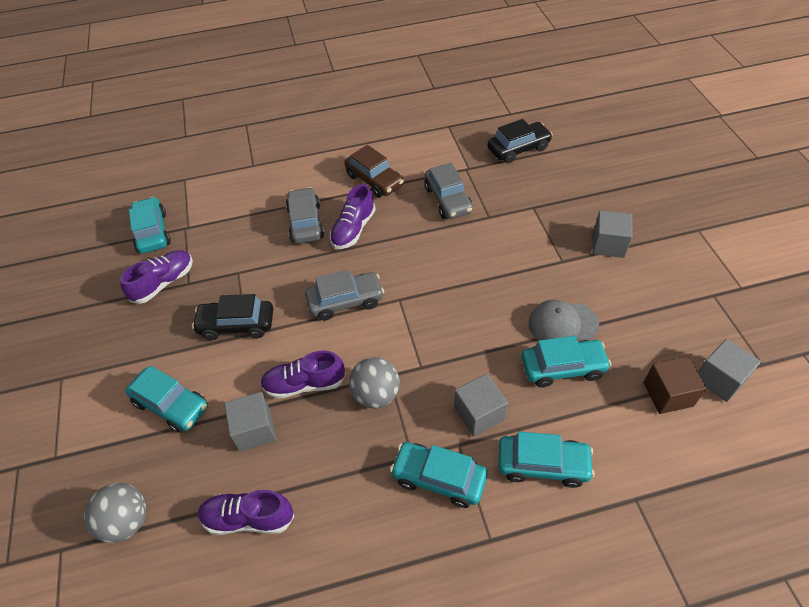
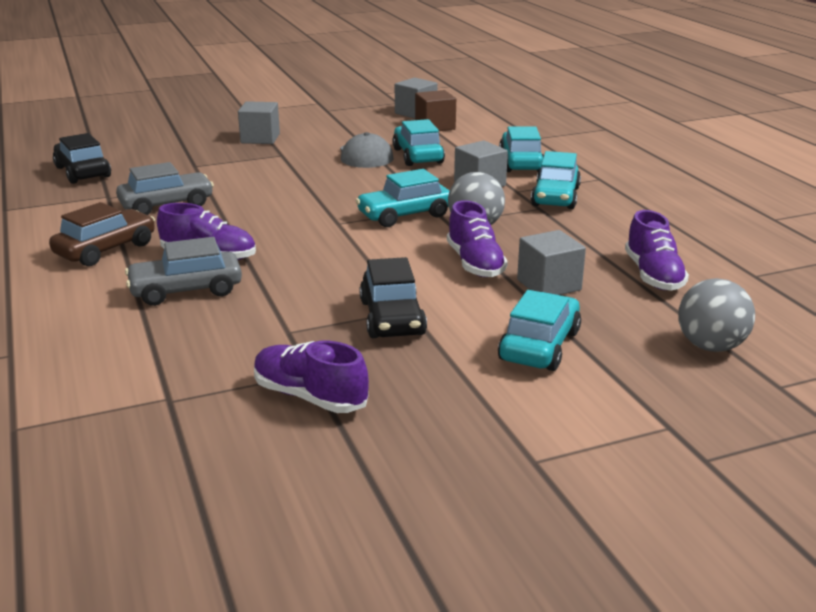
camera: 100 degrees left, 25 degrees down
(152, 232) = (173, 437): turquoise car -> turquoise car (404, 215)
(345, 301) = (343, 251): grey car -> none

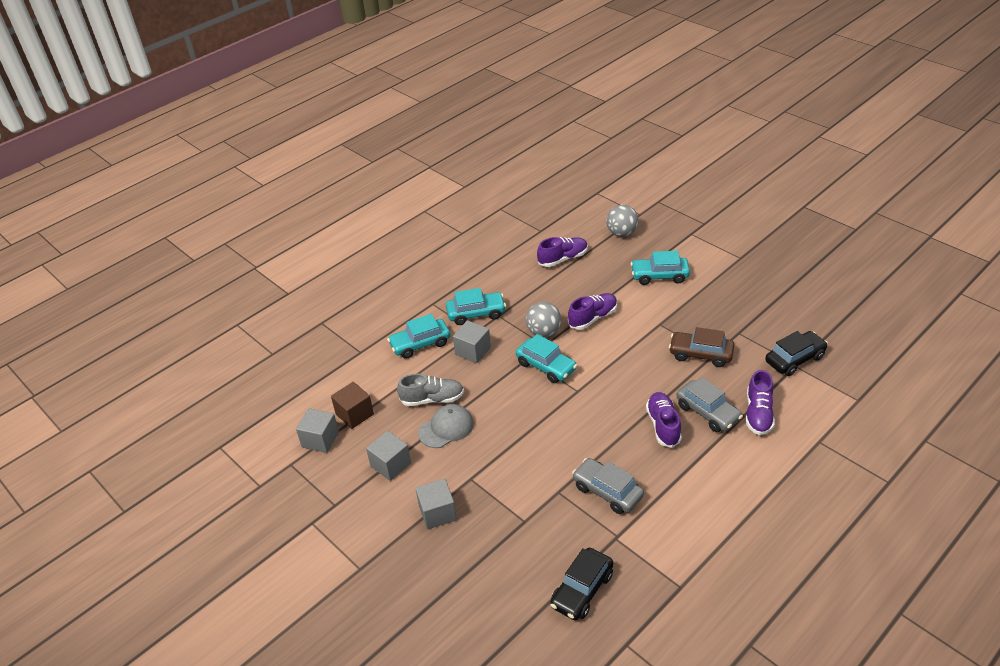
camera: 110 degrees left, 15 degrees up
(106, 249) = (692, 480): brown car -> brown car (700, 354)
(310, 397) = (755, 325): purple shoe -> purple shoe (758, 414)
(392, 318) = (672, 326): black car -> black car (794, 359)
(417, 156) = (432, 399): turquoise car -> grey shoe
(549, 285) = (598, 287): grey cube -> grey cube (390, 464)

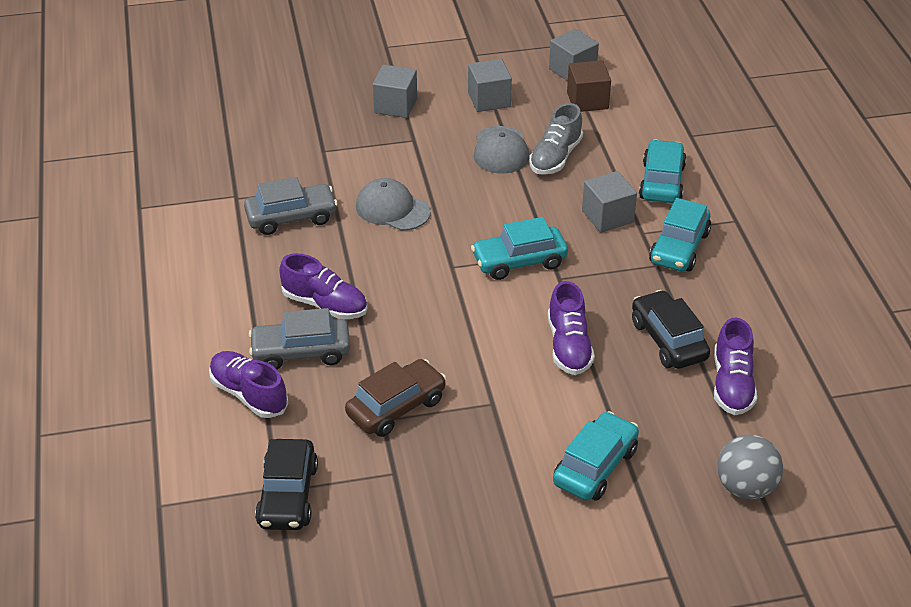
camera: 120 degrees right, 0 degrees up
(544, 332) = (584, 288): grey ball -> none
(552, 446) = (392, 209): none -> grey cap
(582, 590) = (212, 150): black car -> black car (668, 340)

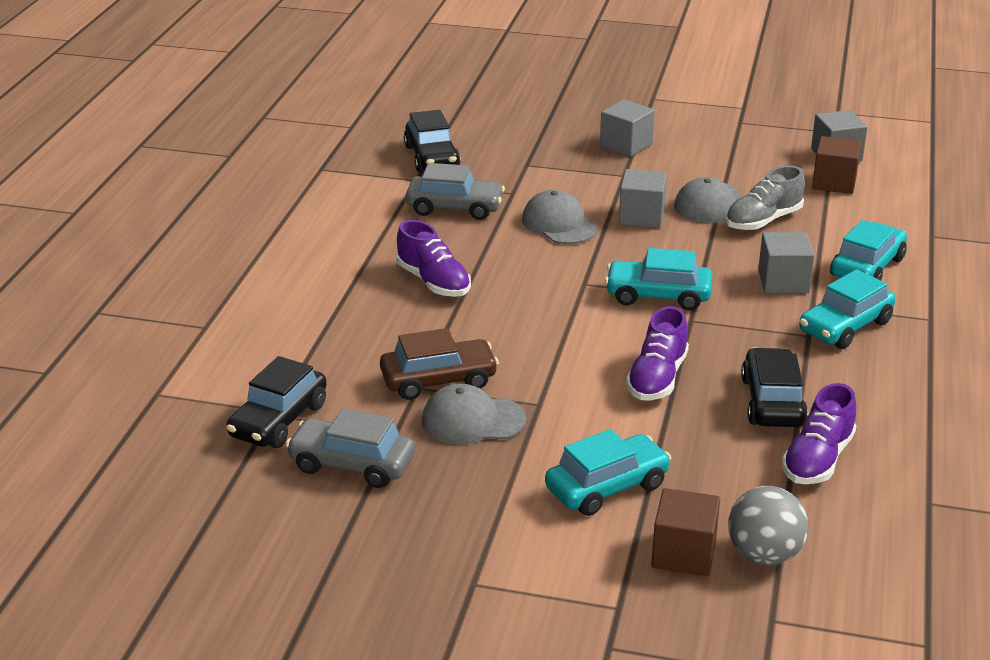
camera: 25 degrees right, 10 degrees down
(234, 165) = (432, 157): none -> black car
(249, 394) = (306, 332): purple shoe -> none
(301, 352) = (381, 313): grey car -> grey car (352, 464)
(450, 438) = (473, 420): none -> grey cap
(489, 100) = (727, 160): grey cube -> grey cube (641, 216)
(688, 508) = (683, 553): none -> brown cube

